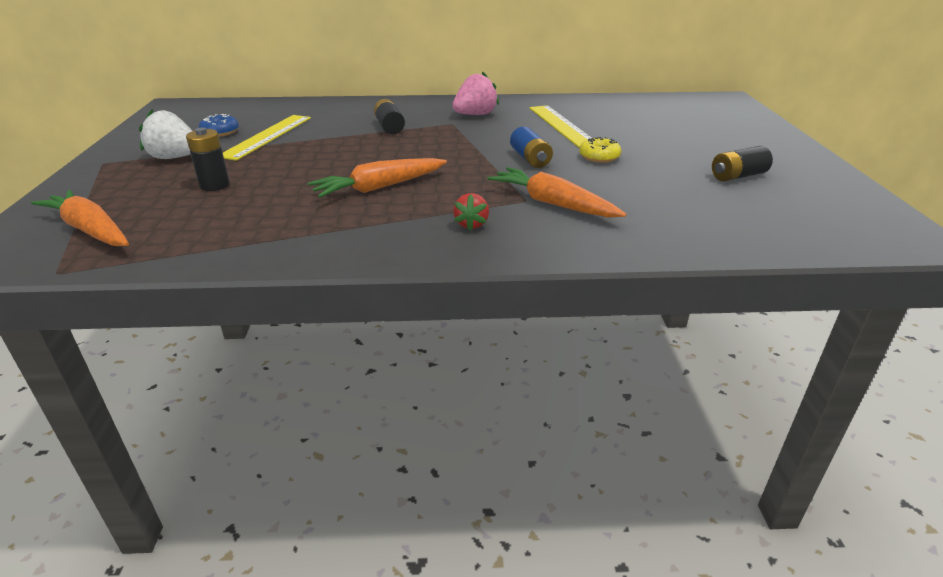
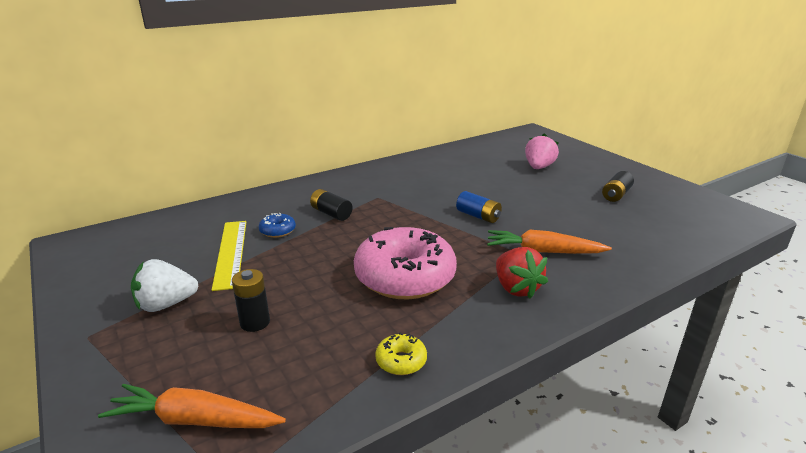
camera: 30 degrees left, 5 degrees down
(220, 132) = (174, 261): blue donut -> blue donut (278, 231)
(379, 187) = (405, 277): orange carrot -> pink donut
(471, 224) = (516, 288): red strawberry -> red strawberry, size x1.68
(475, 115) = (384, 184): pink strawberry -> pink strawberry (538, 167)
(561, 125) = (459, 179): yellow ruler -> none
(599, 157) = (519, 201): yellow donut -> yellow donut (401, 361)

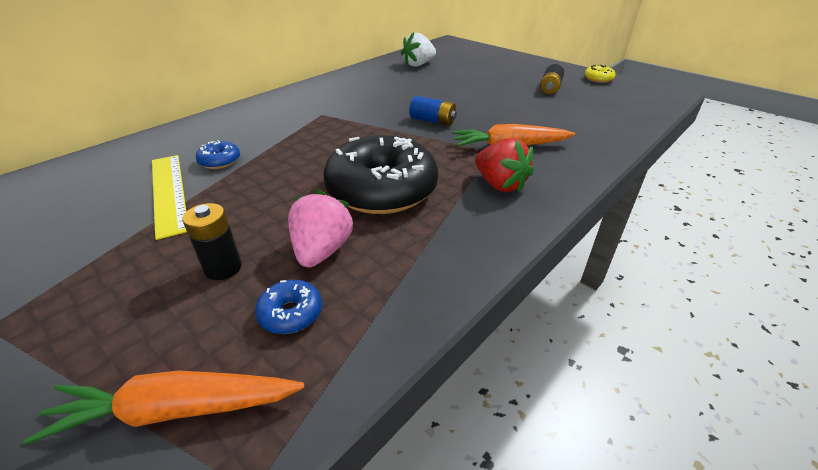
camera: 15 degrees left, 10 degrees up
(166, 304) = (97, 266): white strawberry -> white strawberry (418, 64)
(294, 368) = (291, 313): none -> blue donut
(331, 213) = (276, 136): black battery -> none
(401, 361) = (413, 281): yellow donut -> yellow donut (598, 79)
(405, 277) = (382, 190): pink donut -> black donut
(538, 167) = (470, 71): pink strawberry -> pink strawberry (322, 251)

